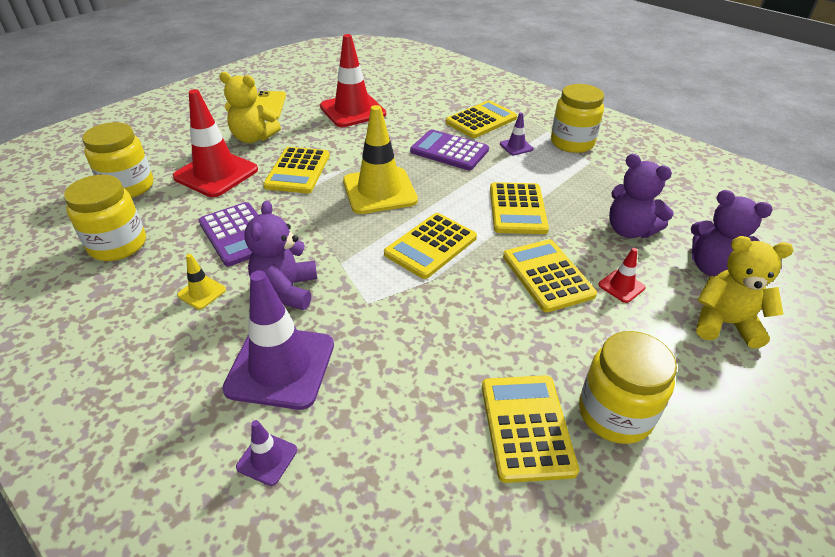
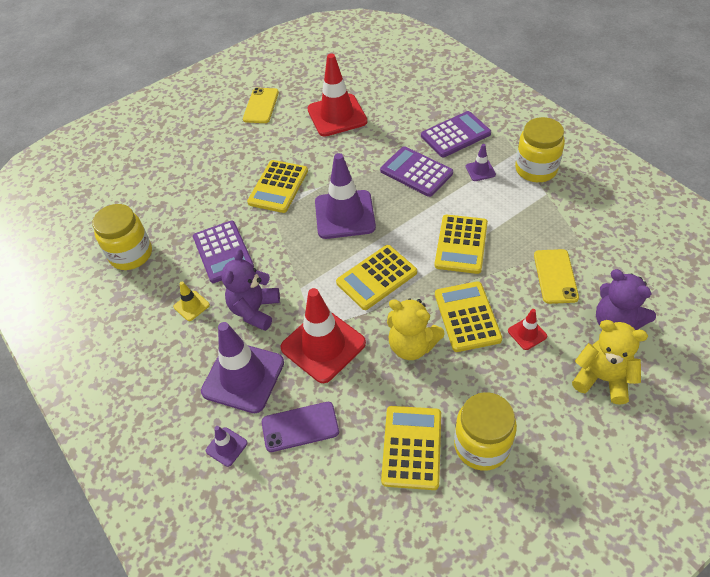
camera: 15 degrees right, 10 degrees up
(129, 187) = (139, 195): yellow jar -> none
(216, 173) = (210, 185): red traffic cone -> red traffic cone (323, 345)
(253, 138) = (244, 145): yellow teddy bear -> yellow teddy bear (412, 345)
(369, 419) = (300, 427): none -> purple phone
(379, 191) = (344, 215): yellow traffic cone -> purple traffic cone
(481, 120) = (455, 135): yellow calculator -> purple calculator
(629, 230) = (555, 276): purple teddy bear -> yellow phone

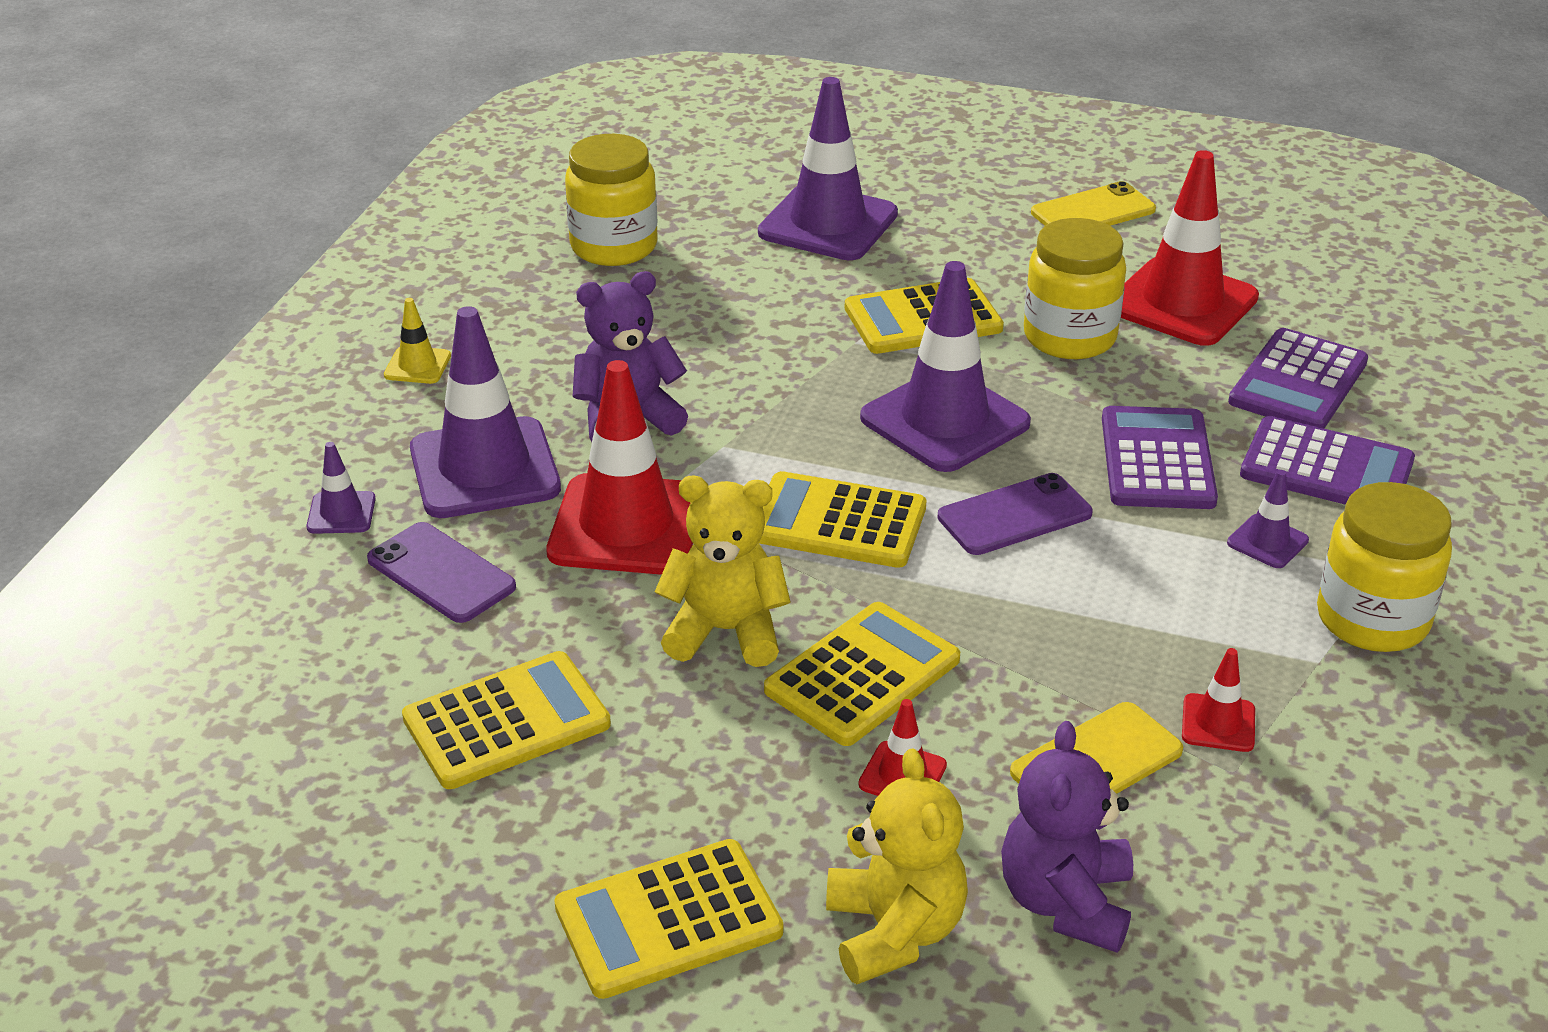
camera: 50 degrees right, 15 degrees down
(189, 180) = (828, 223): none -> purple traffic cone
(191, 306) = (573, 352): yellow traffic cone -> yellow traffic cone (417, 366)
(223, 252) = (714, 330): purple calculator -> purple calculator (1298, 382)
(412, 345) = (725, 631): yellow teddy bear -> yellow teddy bear turned 105 degrees clockwise
(414, 226) = (1014, 515): none -> purple phone
(461, 244) = (1036, 595): yellow calculator -> yellow calculator (668, 920)
(481, 445) = (583, 811): yellow jar -> yellow jar (1069, 337)
(558, 235) = (1218, 723): none -> red traffic cone

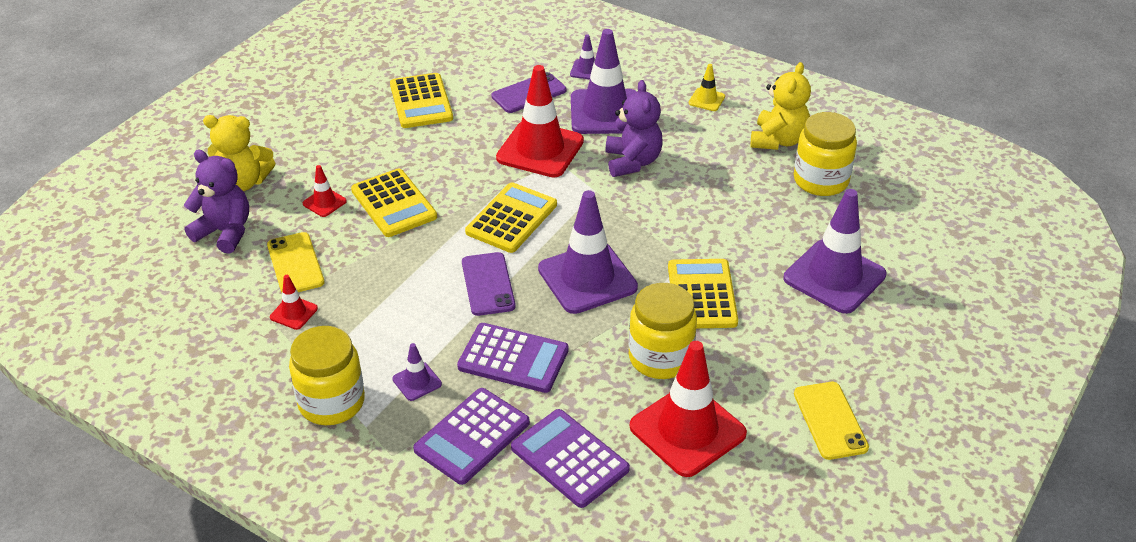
camera: 105 degrees right, 5 degrees up
(668, 920) = (288, 128): yellow calculator -> none
(725, 631) = (446, 168): yellow teddy bear -> yellow teddy bear (778, 140)

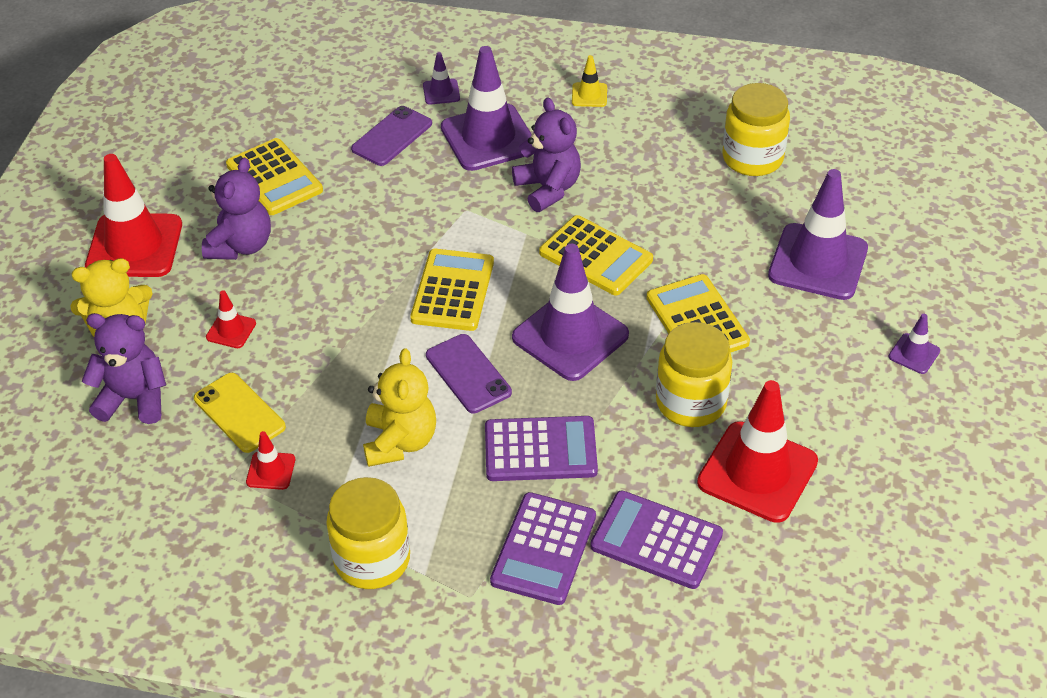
camera: 20 degrees left, 5 degrees up
(367, 144) = (241, 246): none -> purple teddy bear
(394, 204) = (312, 310): yellow calculator -> yellow calculator (596, 256)
(417, 382) = (452, 507): purple traffic cone -> purple traffic cone (914, 354)
(540, 150) = (440, 201): red traffic cone -> red traffic cone (134, 246)
(778, 140) = (687, 123): yellow teddy bear -> yellow teddy bear (400, 442)
(830, 420) = (888, 418): yellow phone -> none

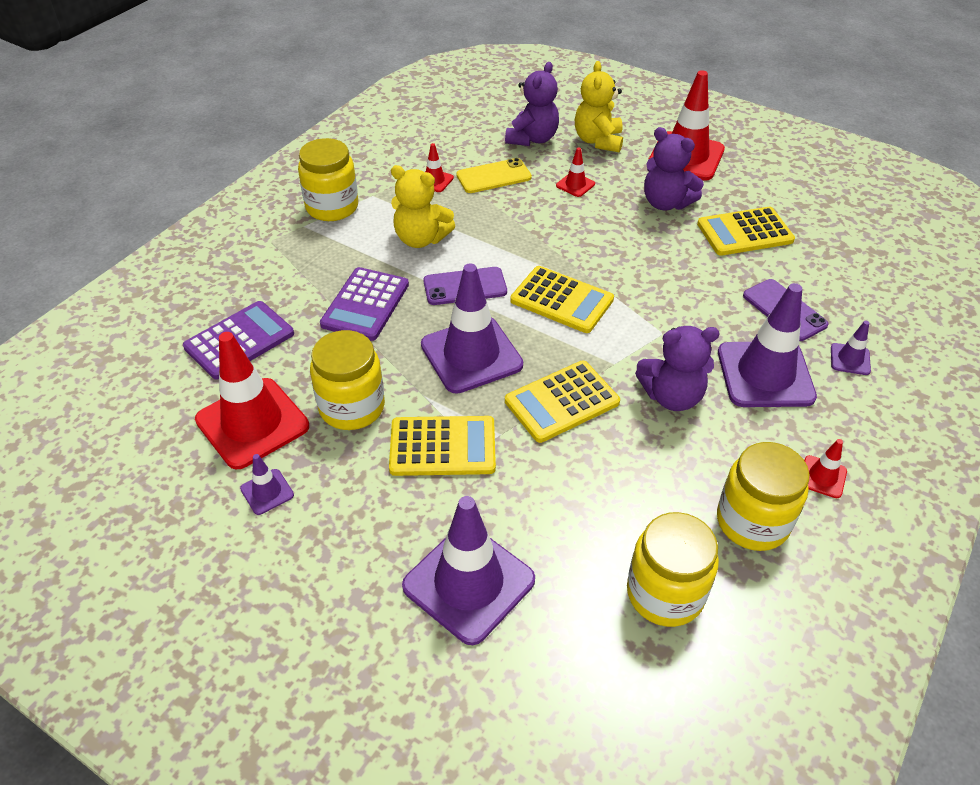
camera: 110 degrees right, 0 degrees up
(544, 549) = (279, 282): purple calculator -> none
(589, 95) = (822, 477): yellow traffic cone -> red traffic cone
(658, 125) = (752, 522): none -> yellow jar
(914, 354) = (296, 611): purple traffic cone -> purple traffic cone (267, 492)

